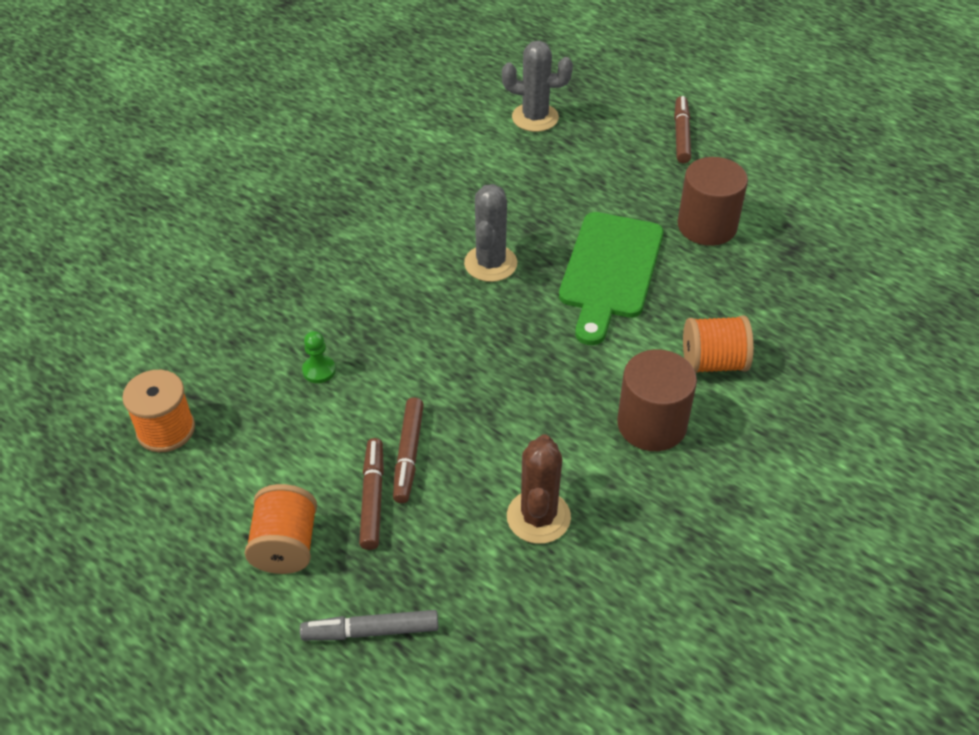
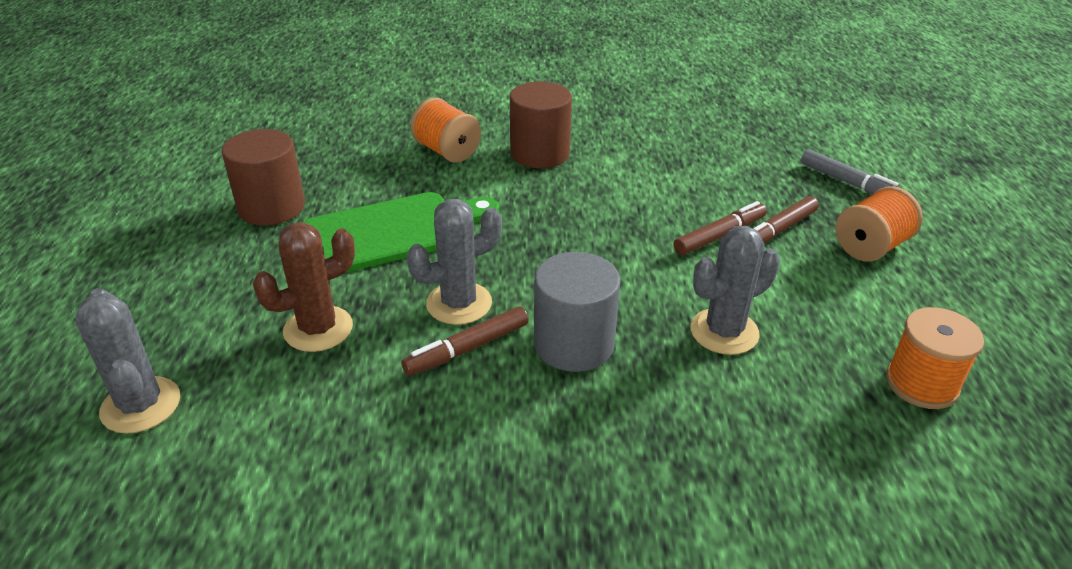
camera: 130 degrees left, 10 degrees down
(319, 370) = (724, 332): green pawn -> grey cactus
(394, 292) = (573, 344): none -> grey cylinder
(538, 517) = (677, 163): brown cactus -> brown cactus (318, 329)
(681, 135) = (110, 275): brown marker -> brown marker (467, 349)

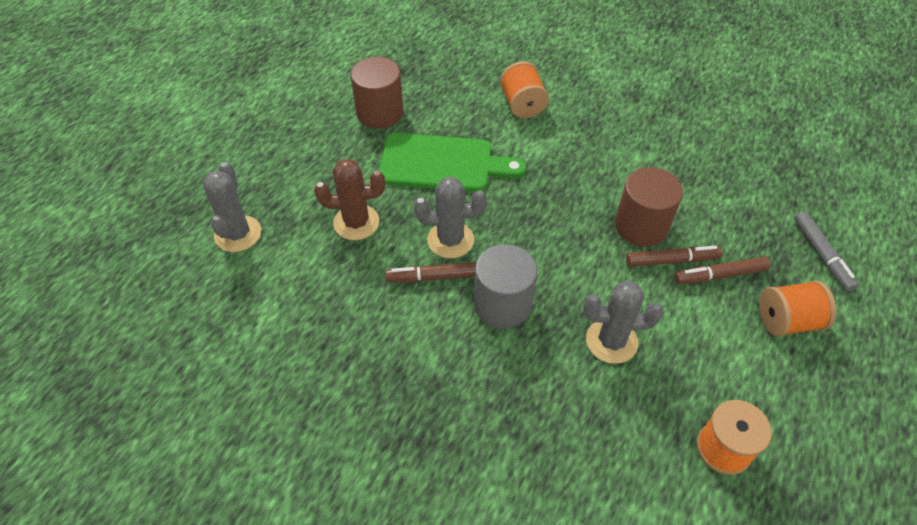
camera: 30 degrees right, 15 degrees up
(540, 153) = (589, 131): brown cylinder -> brown cylinder (641, 226)

